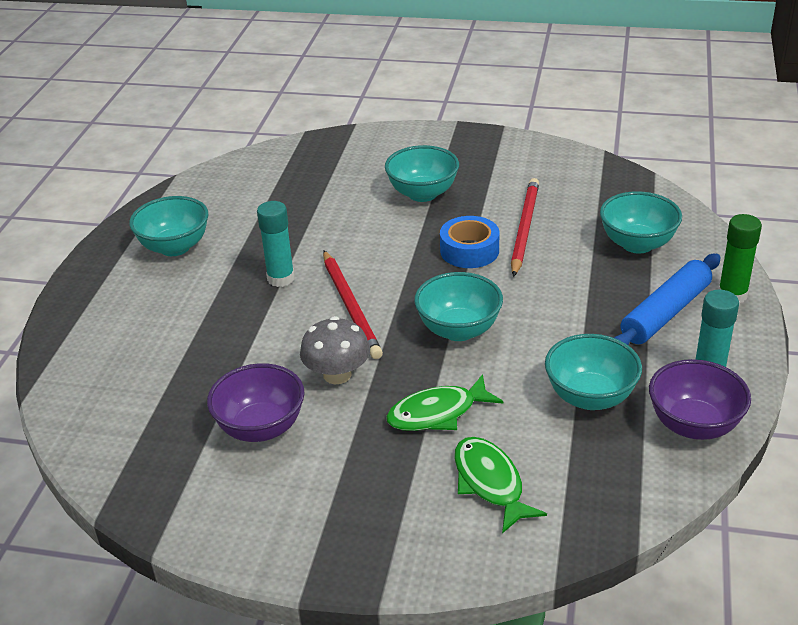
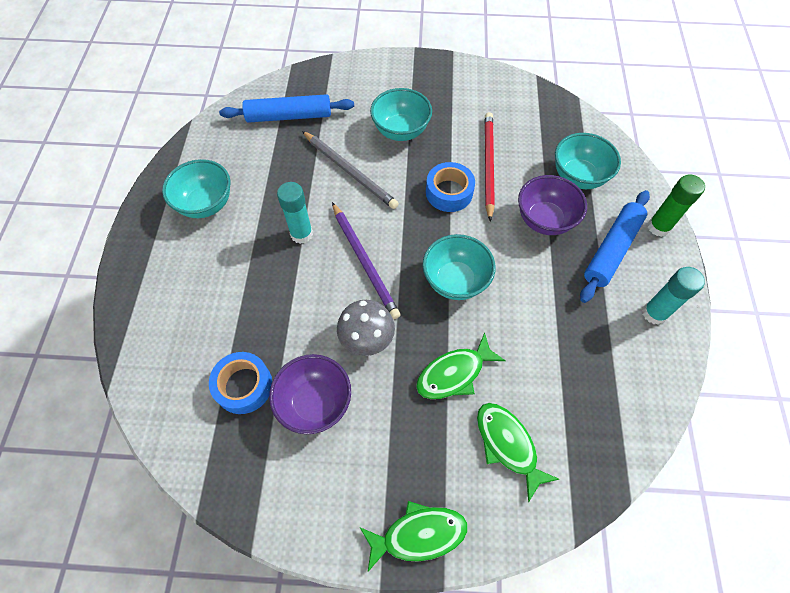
camera: 10 degrees left, 25 degrees up
(180, 407) = (244, 386): none -> blue tape
(291, 176) = (289, 116): none -> blue rolling pin
(351, 307) = (364, 261): red pencil -> purple pencil
(352, 227) = (350, 171): none -> grey pencil
(358, 555) = (418, 534): none -> green fish
(590, 397) = (569, 345): turquoise bowl -> none
(694, 425) = (652, 368): purple bowl -> purple bowl (544, 220)

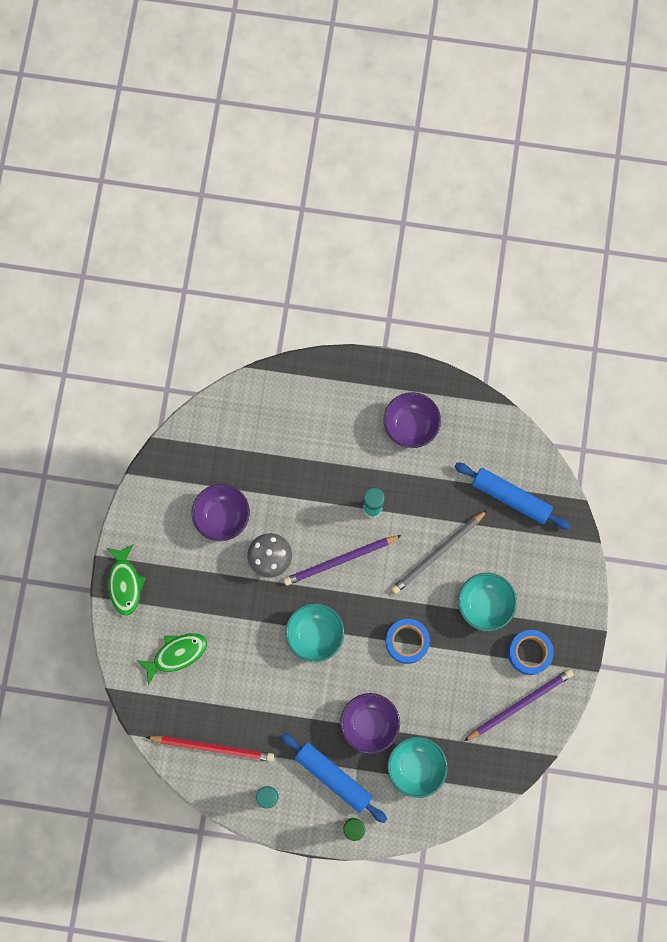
camera: 95 degrees right, 15 degrees up
(206, 204) = (410, 426): turquoise bowl -> purple bowl
(244, 386) = (241, 465): blue tape -> blue tape (529, 653)
(289, 116) = (510, 497): blue rolling pin -> blue rolling pin turned 60 degrees counterclockwise
(454, 373) = (234, 623): green fish -> none
(488, 165) = (436, 683): red pencil -> red pencil (213, 747)
(494, 100) = (520, 704): none -> purple pencil

